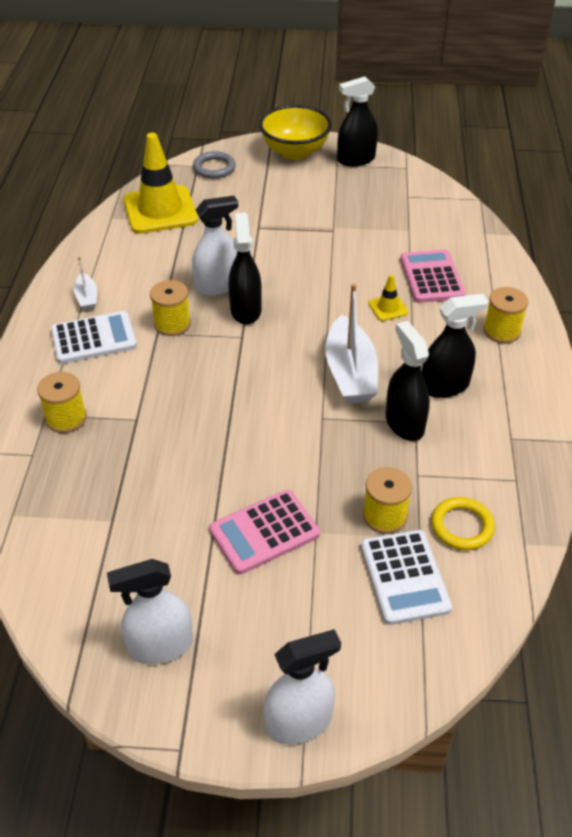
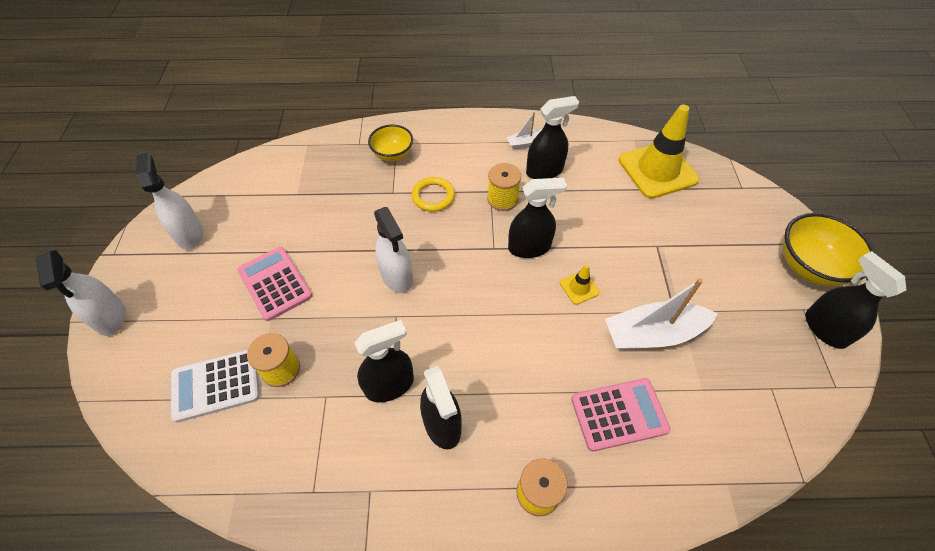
camera: 85 degrees right, 10 degrees up
(66, 418) = (393, 154): yellow spool -> yellow bowl
(93, 338) = (478, 154): white calculator -> none
(138, 288) = (544, 171): none -> black spray bottle
(214, 168) = (744, 200): grey ring -> none
(217, 286) = (558, 223): white spray bottle -> white spray bottle (397, 276)
(350, 373) = (454, 336): white boat -> white boat (653, 334)
(388, 308) = (555, 368): yellow traffic cone -> yellow traffic cone (579, 287)
(462, 526) = (262, 435): yellow ring -> yellow ring (433, 196)

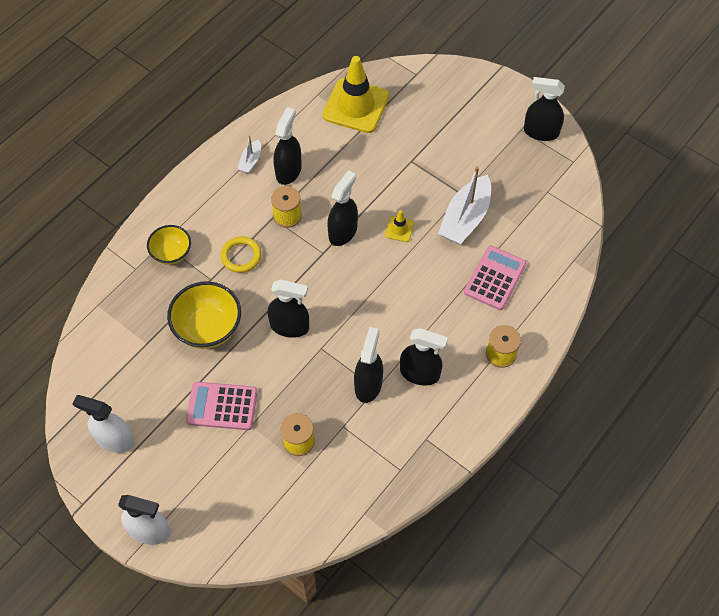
camera: 50 degrees left, 5 degrees up
(216, 385) = (275, 487): white calculator -> none
(397, 276) = (290, 326): white spray bottle -> black spray bottle
(809, 266) = (500, 98): yellow bowl -> yellow bowl (208, 328)

